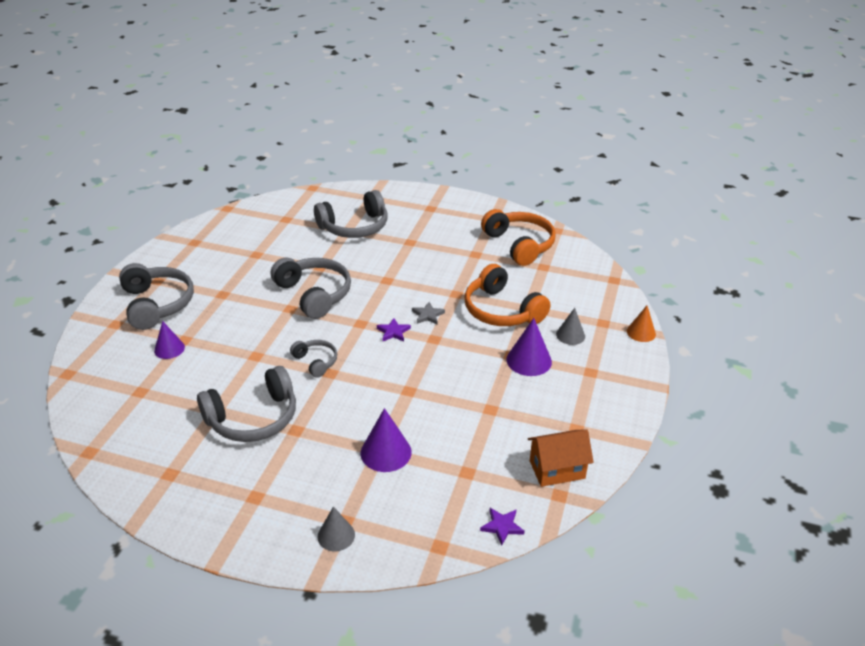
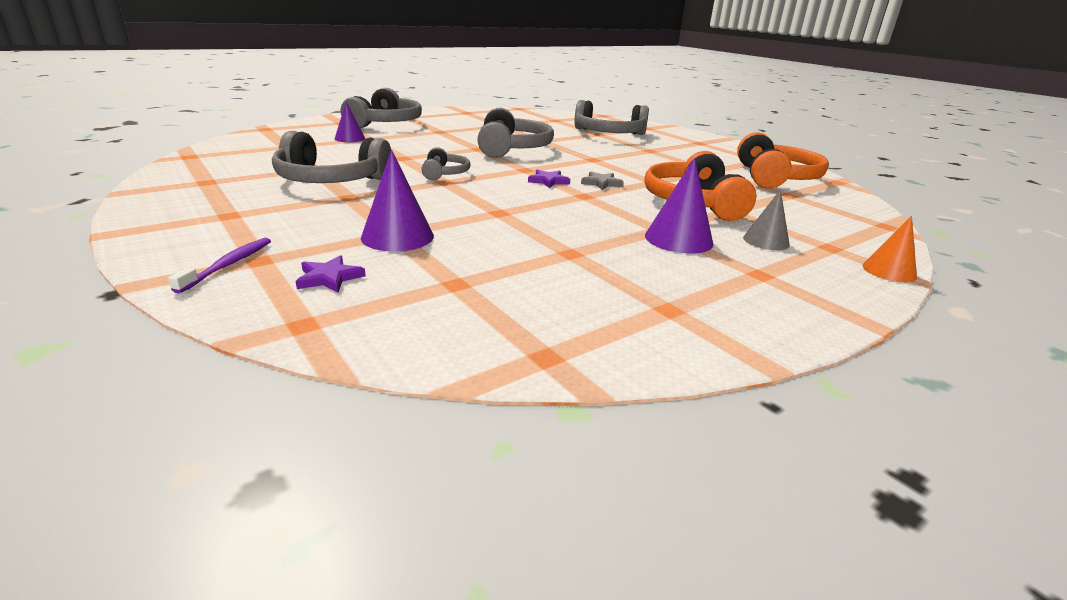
camera: 35 degrees right, 10 degrees down
(336, 535) = (228, 265): grey cone -> purple toothbrush
(502, 526) = (410, 346): purple star -> purple star (329, 278)
(557, 469) = (581, 331): orange house -> none

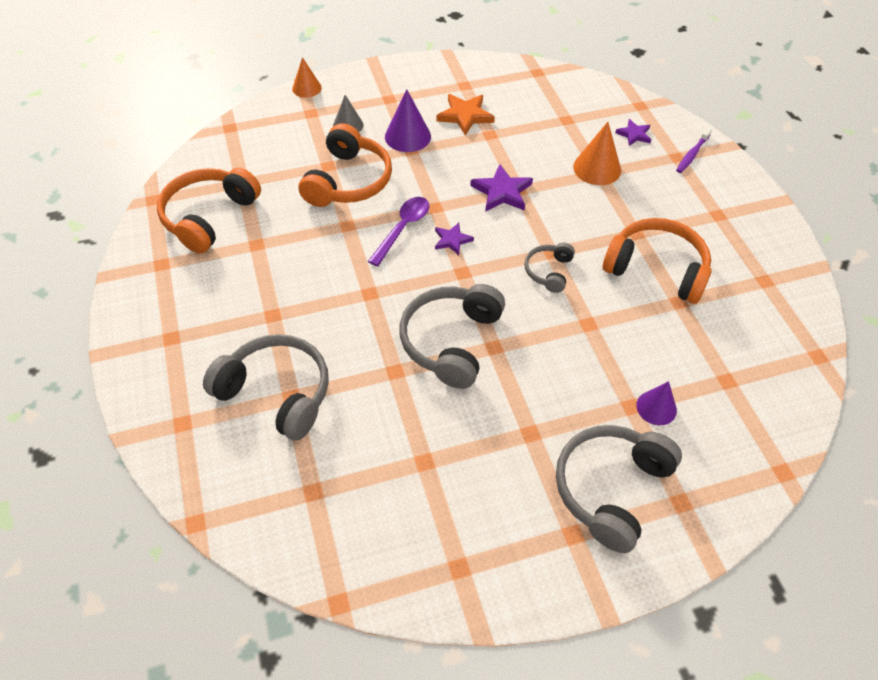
camera: 160 degrees left, 25 degrees up
(330, 180) = (657, 269): grey headphones -> orange headphones
(397, 236) = (597, 168): purple cone -> orange cone
(518, 209) = (502, 192): none -> purple star
(601, 183) = (403, 229): grey star -> purple spoon
(625, 268) = (465, 116): none -> orange star

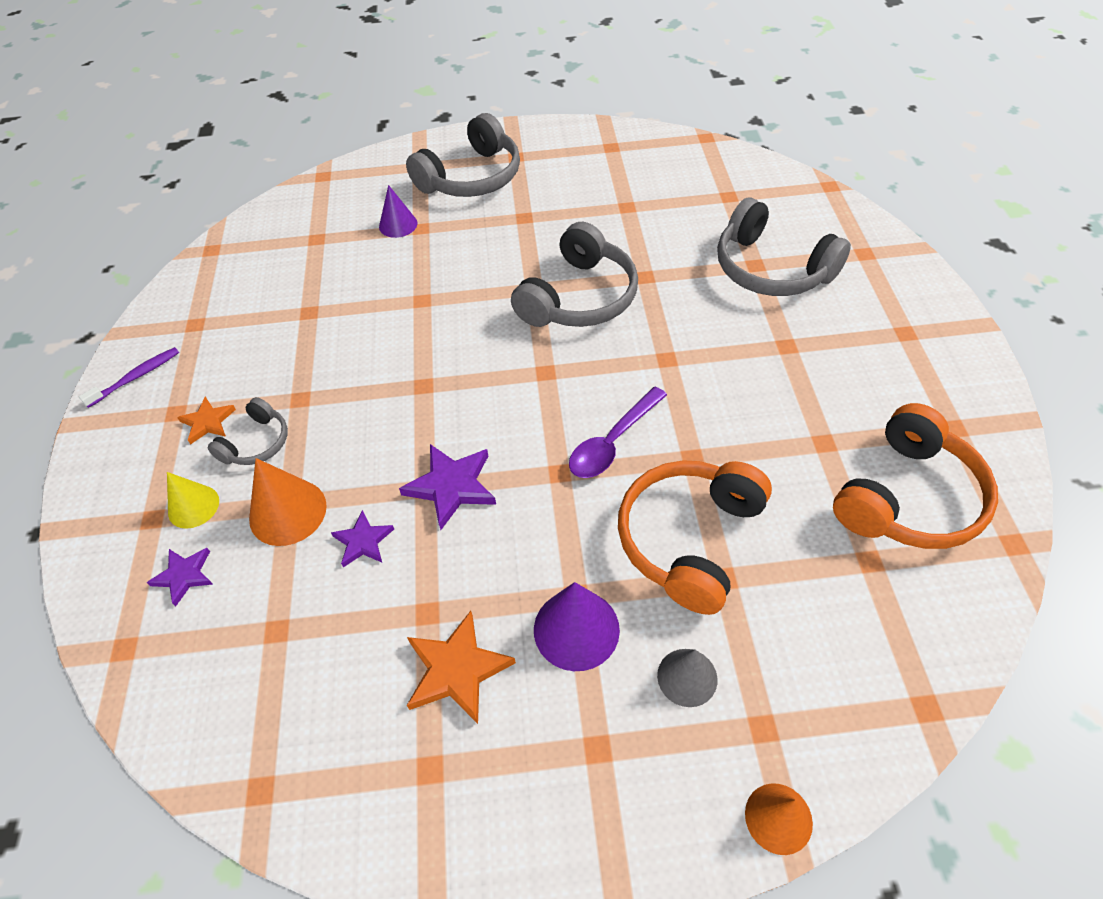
camera: 165 degrees left, 0 degrees up
(452, 240) = (547, 417): purple star -> purple star (363, 541)
(548, 271) = (438, 361): grey headphones -> grey headphones (257, 443)
(657, 165) = (193, 506): none -> yellow cone
(657, 269) = (307, 350): orange headphones -> none
(689, 211) = (208, 422): none -> orange star
(692, 154) = (125, 519): purple toothbrush -> purple toothbrush (136, 377)

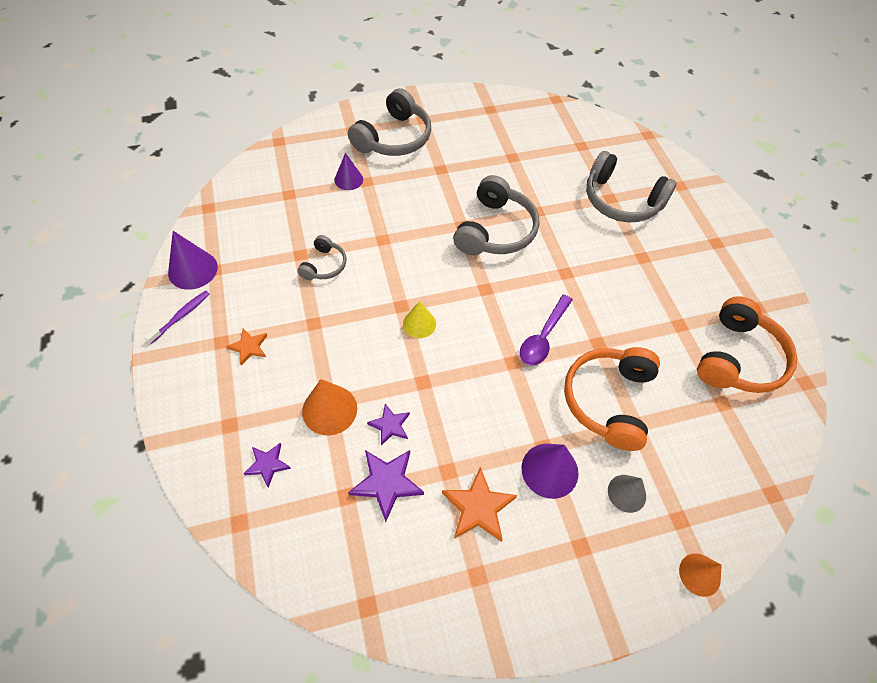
camera: 15 degrees left, 5 degrees up
(168, 322) = (193, 269): none -> purple cone
(193, 506) = (258, 412): yellow cone -> yellow cone (419, 324)
(257, 443) = (291, 360): grey headphones -> grey headphones (324, 265)
(451, 486) = (441, 379): purple star -> purple star (387, 483)

